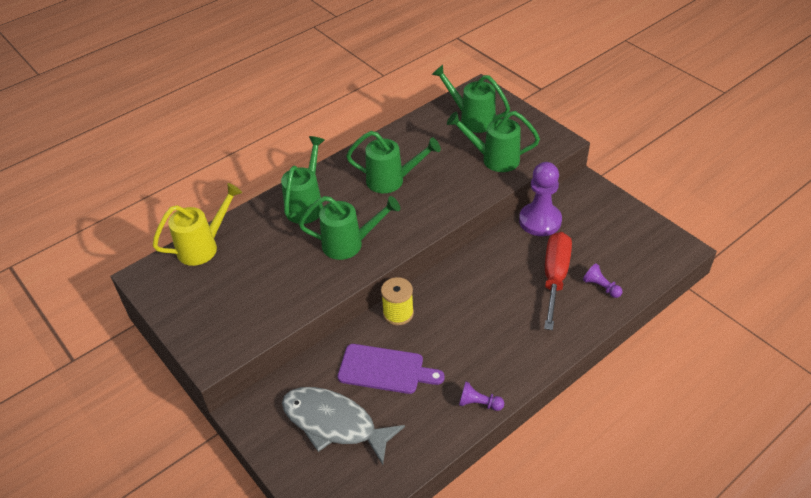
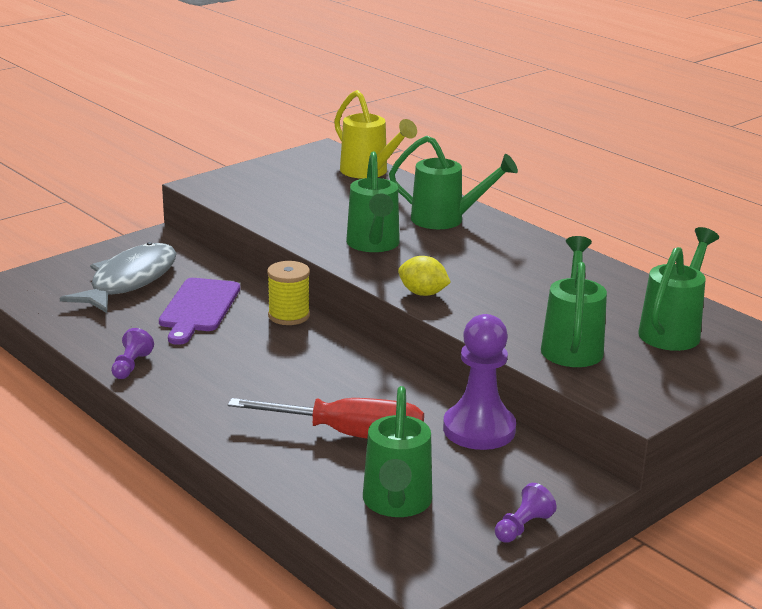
camera: 85 degrees right, 20 degrees down
(392, 181) = (503, 270): green watering can -> green watering can (396, 505)
(428, 220) = (423, 293): none -> yellow lemon
(601, 287) = (328, 476): purple pawn -> purple pawn (522, 527)

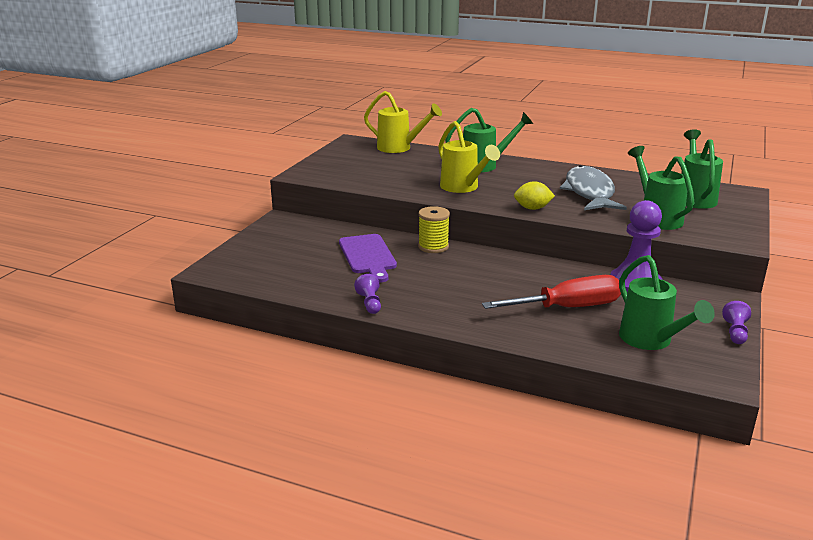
camera: 25 degrees left, 0 degrees up
(129, 281) = (297, 250): grey fish -> grey fish (589, 193)
(373, 245) = (463, 188): green watering can -> yellow watering can

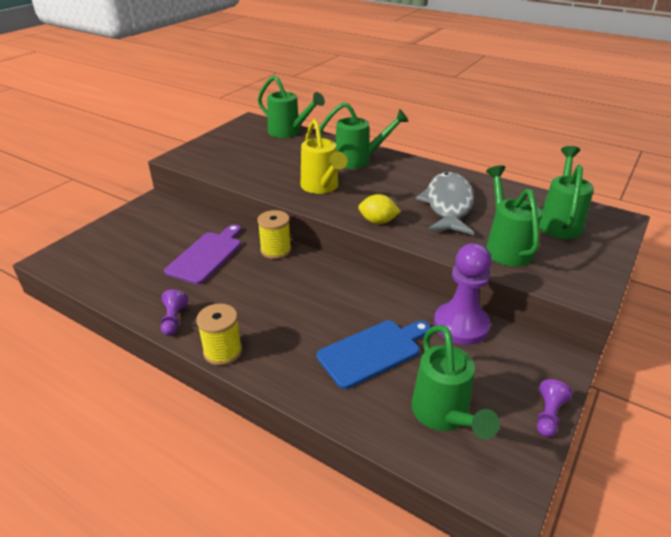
camera: 10 degrees right, 10 degrees up
(368, 256) = (207, 255): purple cutting board -> purple cutting board turned 150 degrees counterclockwise
(399, 148) = (289, 132): yellow watering can -> green watering can
(432, 320) = (223, 351): none -> yellow spool
(567, 308) = (372, 352): red screwdriver -> blue cutting board

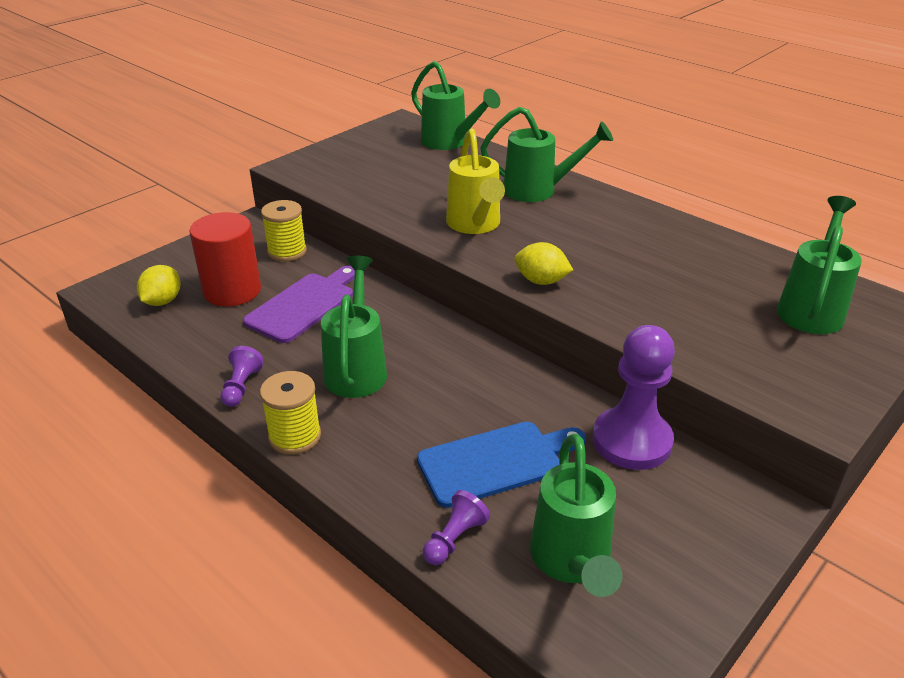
camera: 10 degrees right, 0 degrees up
(99, 263) = (162, 301): none -> yellow lemon
(151, 250) = (232, 291): none -> red cylinder
(276, 250) = (398, 307): yellow spool -> yellow spool (287, 251)
(448, 205) = (650, 267): grey fish -> none
(505, 247) = (717, 336): green watering can -> green watering can (357, 368)
(548, 415) = (724, 583): purple pawn -> purple pawn (454, 539)

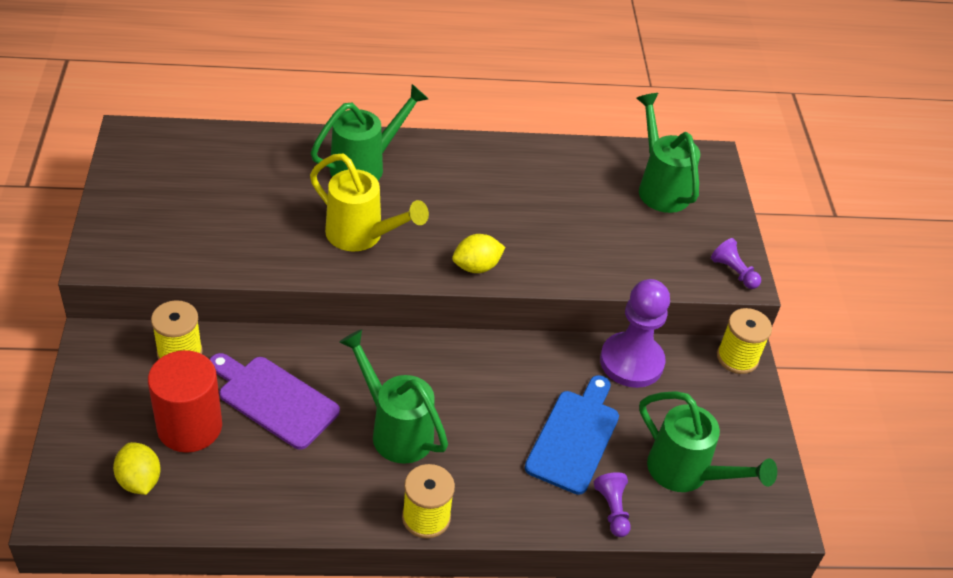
camera: 50 degrees left, 10 degrees up
(241, 386) = (330, 508): purple pawn -> purple pawn (733, 272)
(304, 305) = (274, 400): purple cutting board -> purple cutting board turned 45 degrees counterclockwise
(450, 143) = (217, 143): green watering can -> none
(763, 504) = (737, 358): none -> yellow spool

